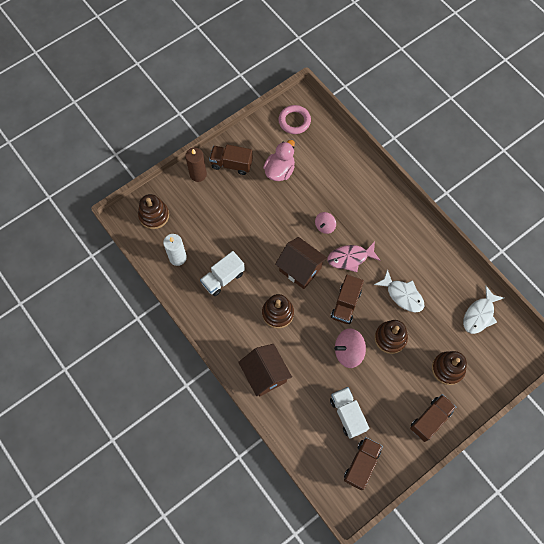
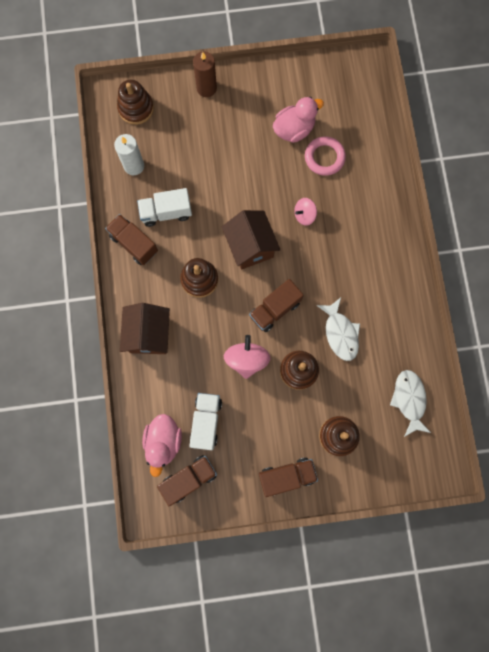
camera: 30 degrees right, 10 degrees up
(231, 164) = (247, 95): brown truck -> brown truck (134, 244)
(294, 121) = (343, 83): pink ring -> pink ring (324, 157)
(325, 448) = (163, 442): none -> pink duck
(348, 351) = (246, 359): pink spinning top -> pink spinning top turned 75 degrees clockwise
(350, 258) = (310, 264): pink fish -> none
(479, 314) = (409, 400): white fish -> white fish turned 105 degrees clockwise

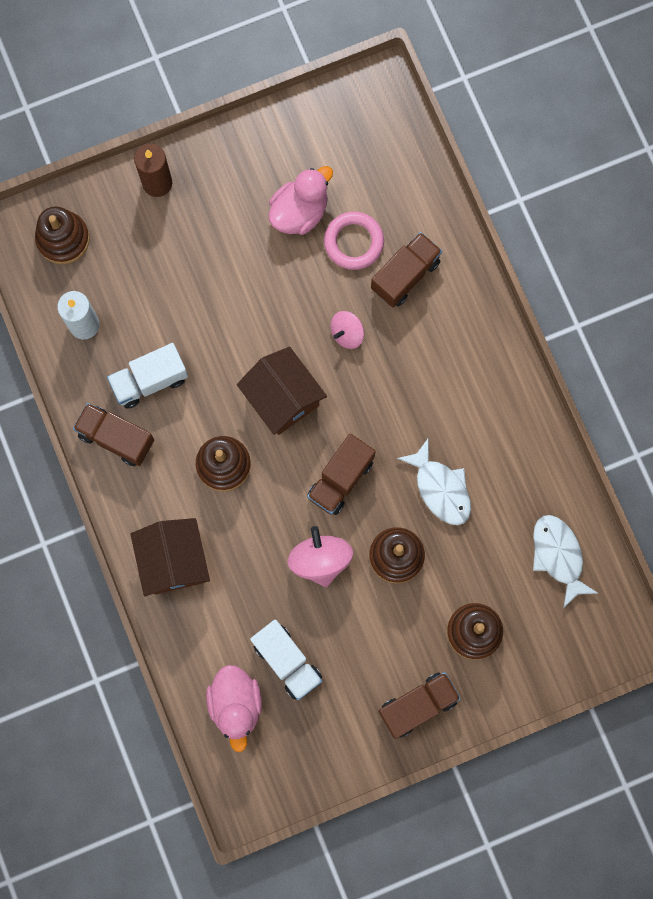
camera: 15 degrees left, 0 degrees up
(189, 479) = (285, 745): brown truck -> brown truck (405, 275)
(206, 421) = (287, 661): white truck -> white truck turned 150 degrees clockwise

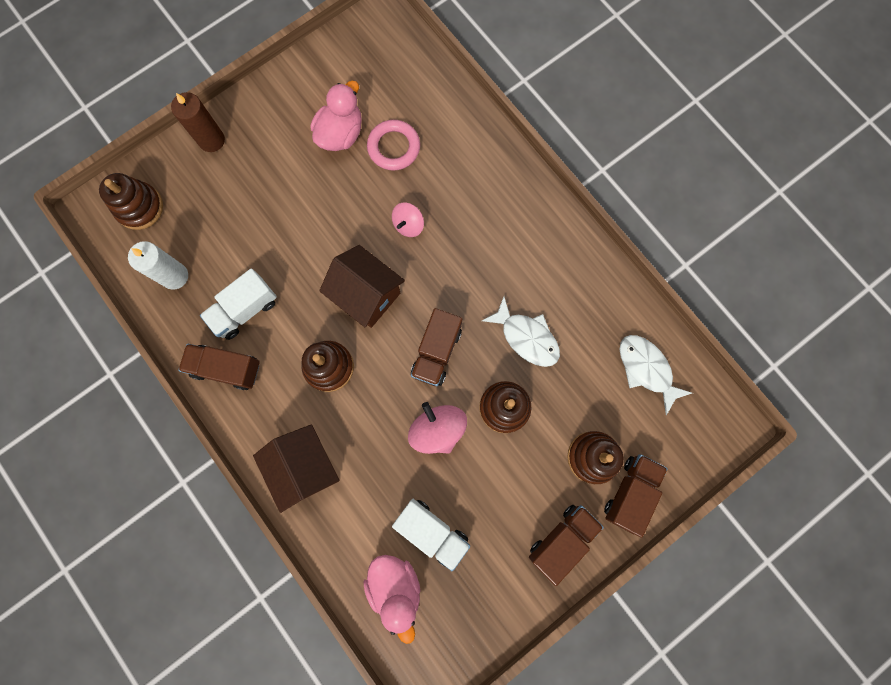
camera: 15 degrees left, 0 degrees up
(405, 275) = (445, 163): brown truck -> brown truck (630, 492)

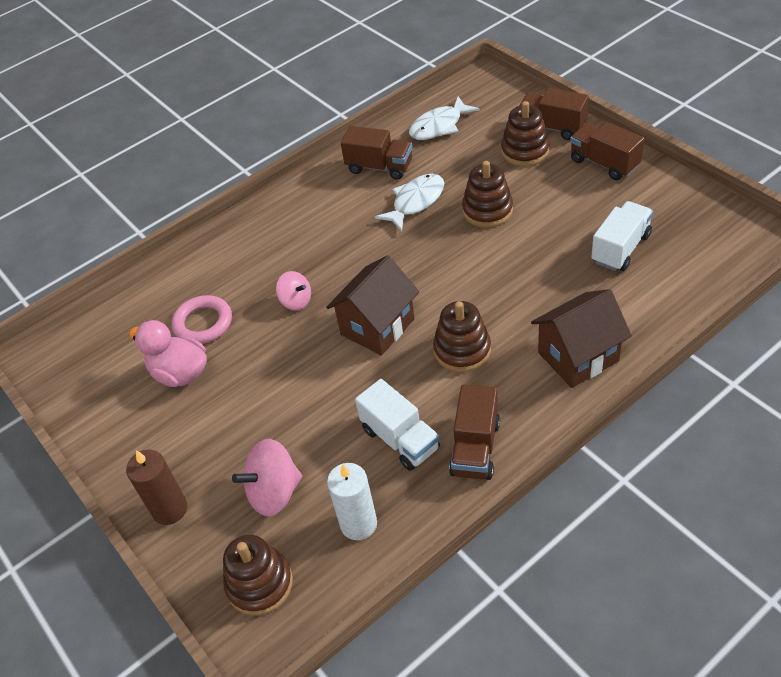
camera: 85 degrees left, 30 degrees down
(395, 586) = (682, 269): pink duck -> none
(436, 352) = (437, 264): brown truck -> brown truck (379, 167)
(437, 429) = (517, 255): pink spinning top -> pink spinning top (274, 492)

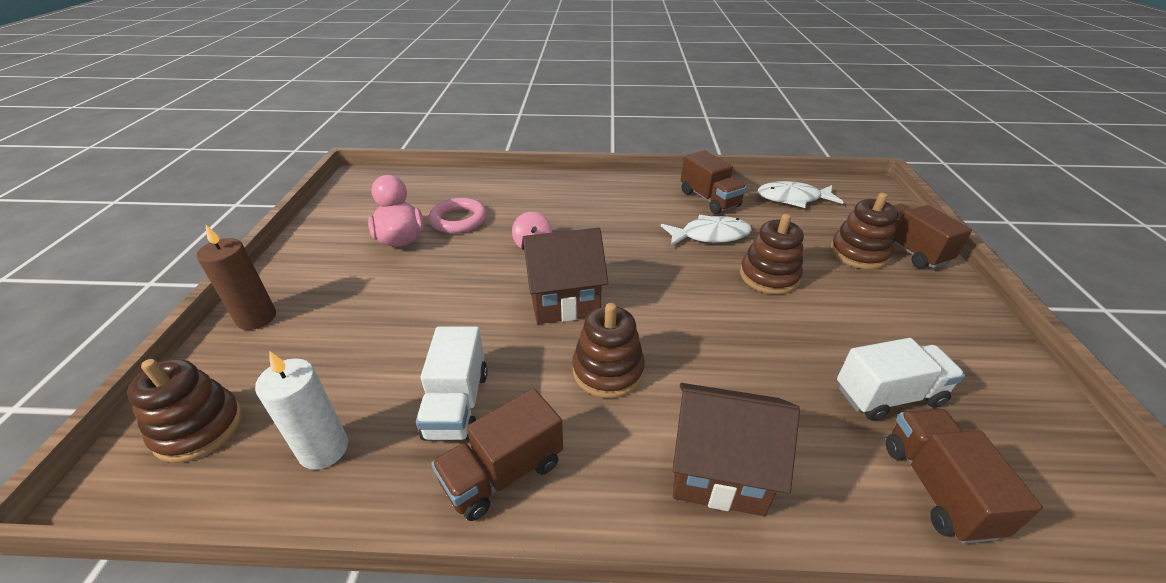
camera: 35 degrees right, 10 degrees down
(274, 492) = (320, 364): pink spinning top -> none
(604, 163) = (943, 307): brown truck -> brown truck (936, 488)

